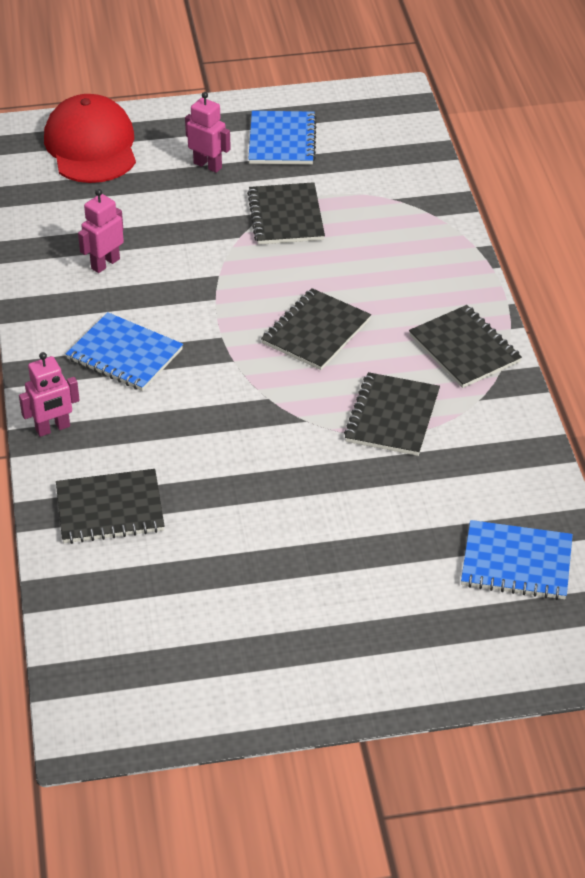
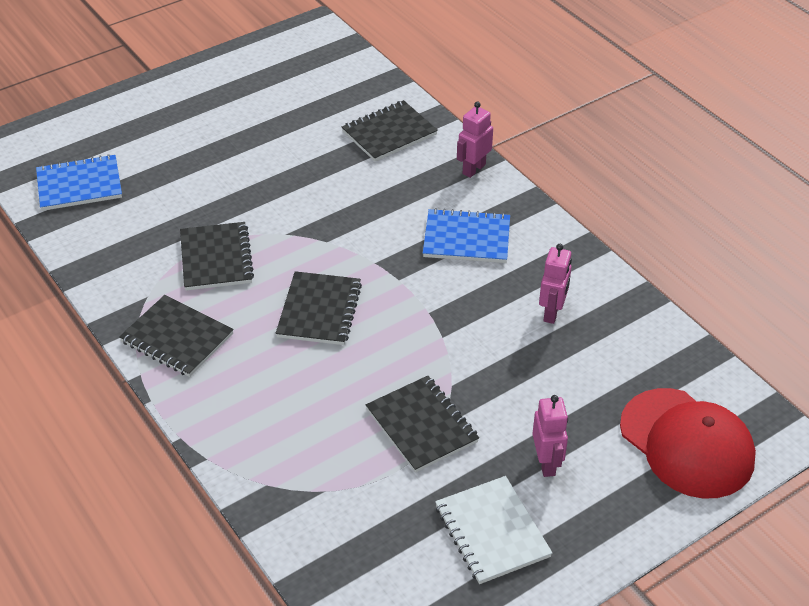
camera: 155 degrees right, 0 degrees up
(208, 165) = (546, 463): pink robot -> pink robot turned 105 degrees counterclockwise
(282, 140) = (492, 531): blue notebook -> white notebook

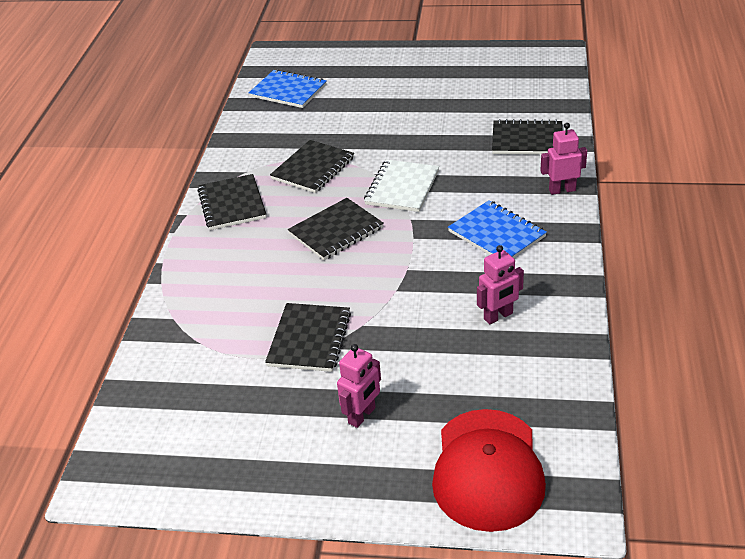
camera: 45 degrees right, 5 degrees down
(492, 531) = (267, 436): white notebook -> white notebook (402, 188)

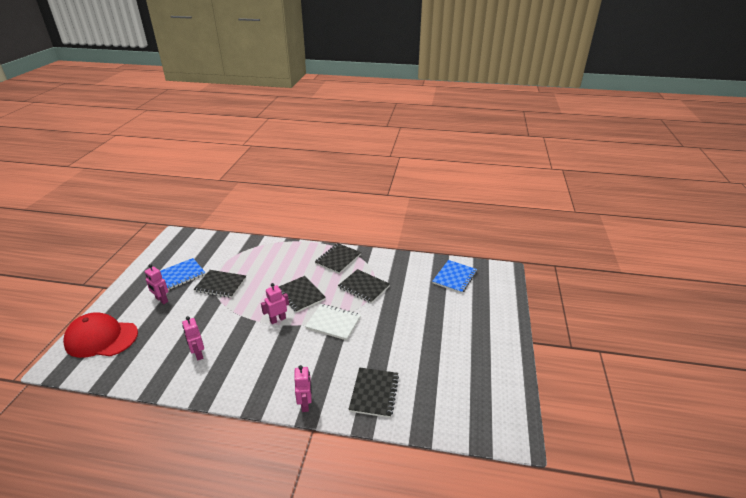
camera: 90 degrees right, 5 degrees down
(232, 204) = (338, 259): black notebook -> black notebook turned 45 degrees counterclockwise
(402, 245) = (278, 319): none -> pink robot
(497, 234) = (270, 362): blue notebook -> blue notebook (180, 275)

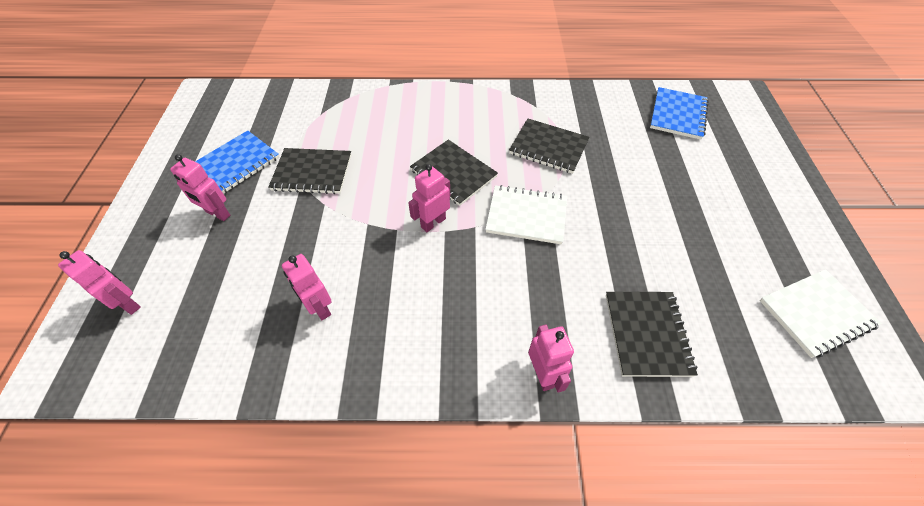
camera: 10 degrees left, 20 degrees up
(101, 338) = (128, 303): red cap -> pink robot
(338, 259) = (488, 105): black notebook -> none
(481, 397) = (816, 313): none -> white notebook

